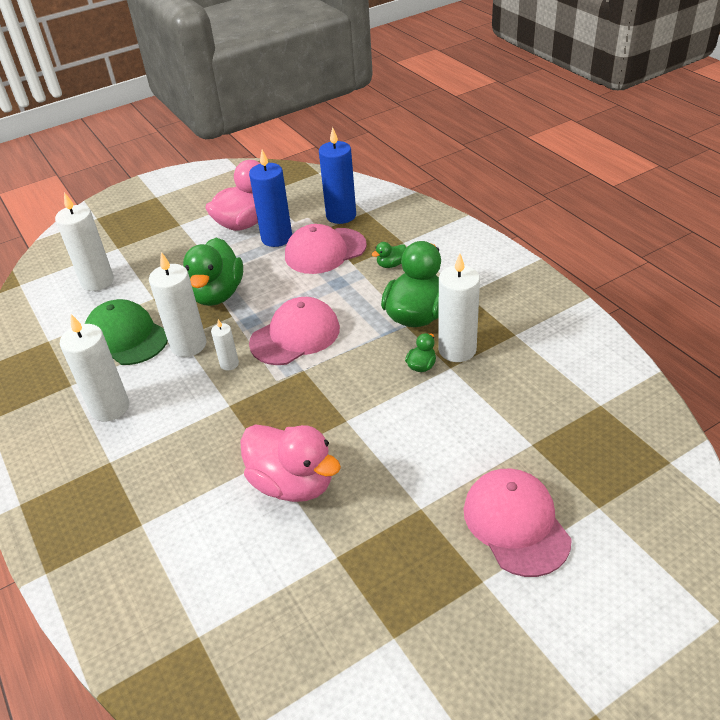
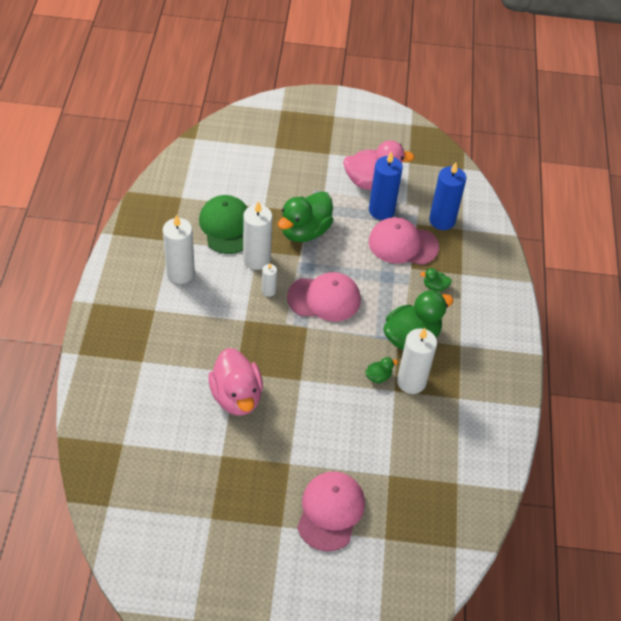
camera: 30 degrees right, 10 degrees up
(97, 281) = (242, 168): white candle -> none

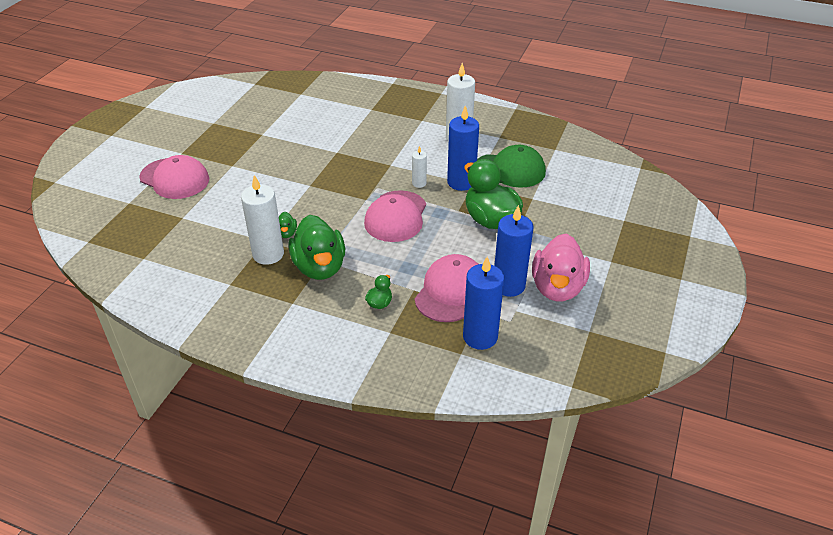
camera: 110 degrees right, 10 degrees down
(236, 396) = (312, 149): pink duck -> none
(257, 259) = (461, 182): white candle -> blue candle

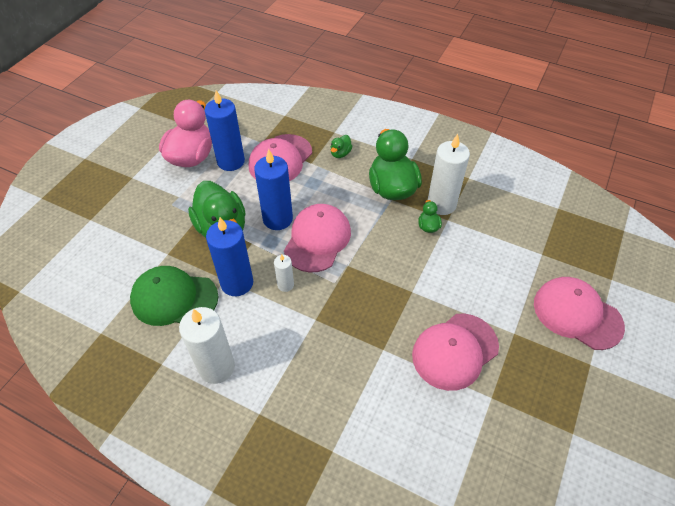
camera: 175 degrees left, 10 degrees up
(282, 154) = (455, 351): none -> pink cap
(480, 337) = (267, 125): blue candle -> blue candle (277, 219)

